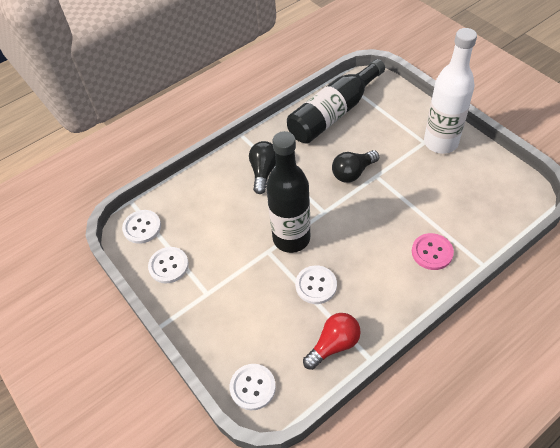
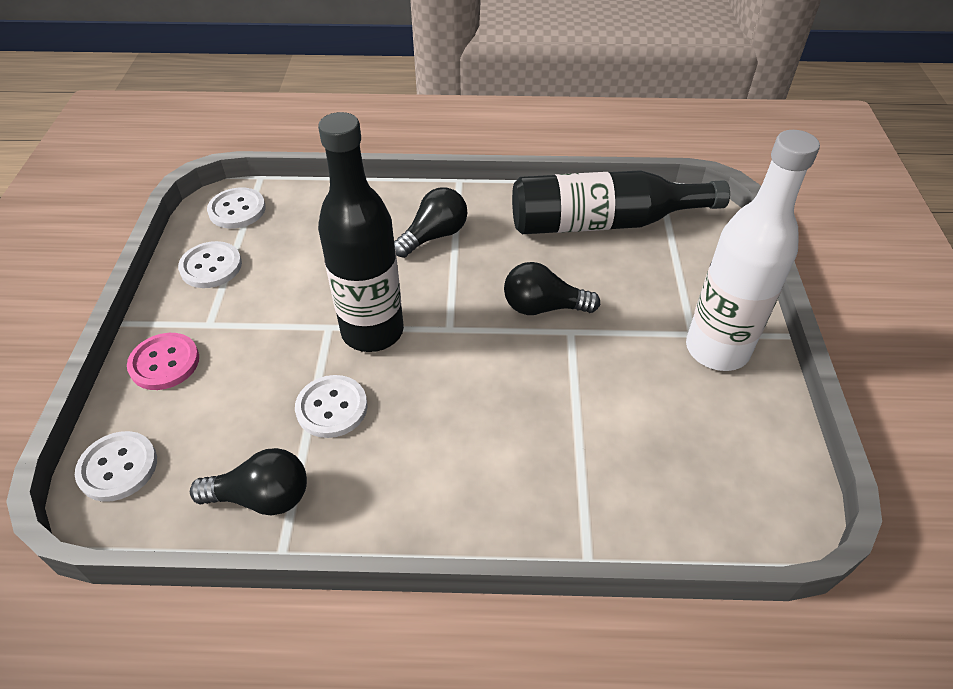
camera: 35 degrees right, 5 degrees down
(334, 345) = (262, 497): red light bulb -> black light bulb
(432, 252) = (531, 484): pink button -> pink button (164, 363)

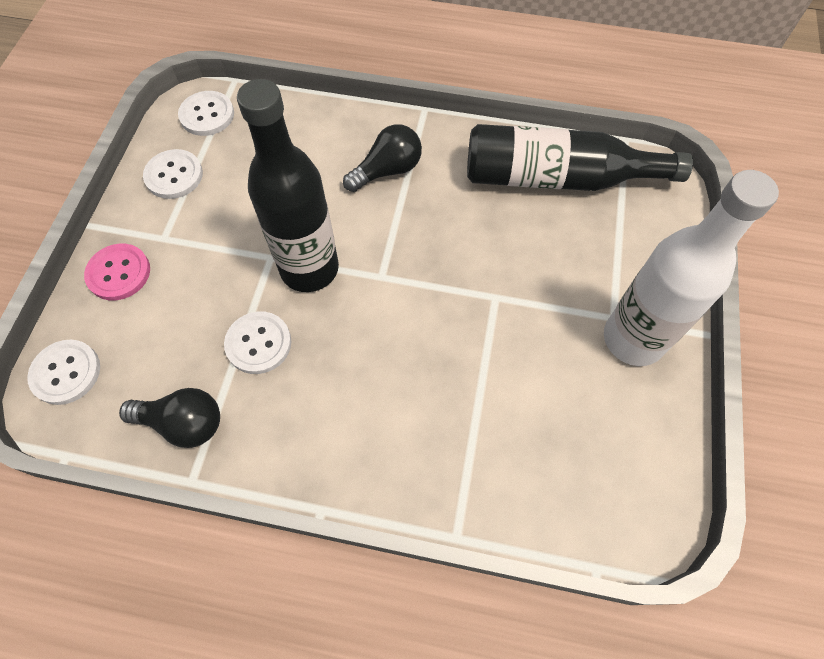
camera: 10 degrees right, 15 degrees up
(543, 307) = (475, 266): black light bulb -> none

